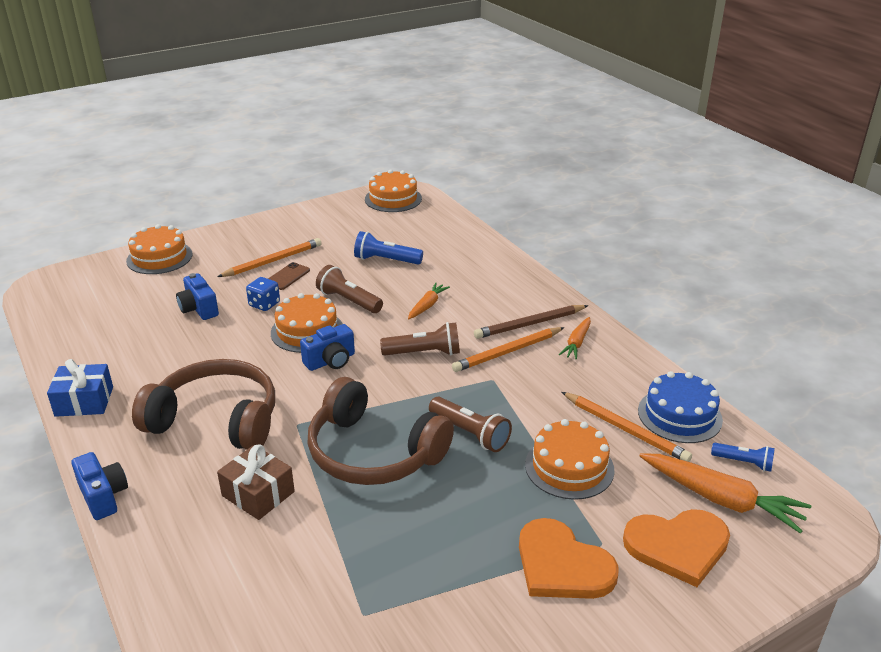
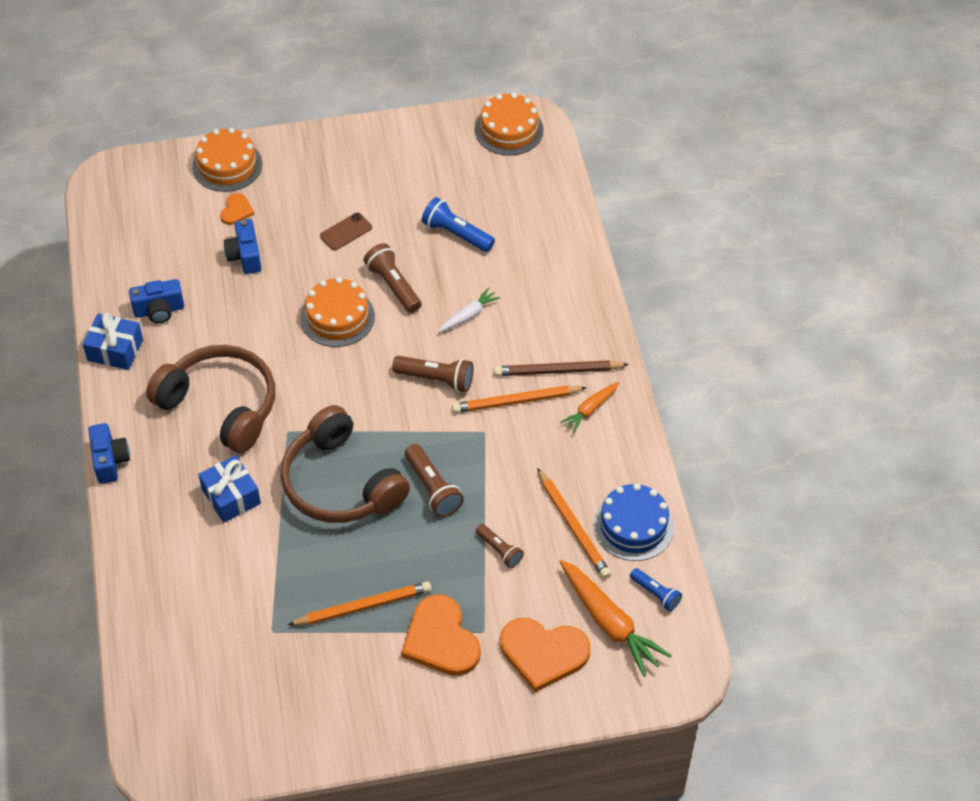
camera: 20 degrees right, 20 degrees up
(179, 282) = (236, 210): none -> orange heart
(258, 494) = (231, 496): brown gift -> blue gift
(264, 304) = (309, 267): blue dice -> none
(273, 261) = (339, 203): orange pencil -> orange pencil (363, 607)
(331, 361) = (345, 364): blue camera -> blue camera (159, 310)
(427, 306) = (468, 315): orange carrot -> white carrot
(569, 467) = (499, 550): orange cake -> brown flashlight

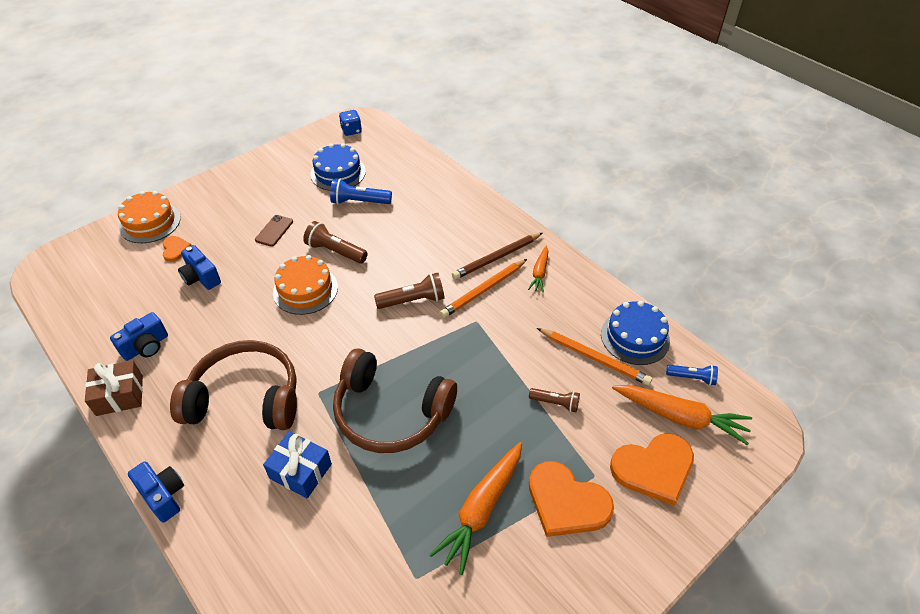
camera: 30 degrees left, 5 degrees down
(115, 350) = (119, 395): blue gift -> brown gift
(363, 607) = (481, 509): orange pencil -> orange carrot
(433, 488) = (468, 381): brown flashlight -> none
(457, 185) = (338, 173): none -> blue cake
(468, 315) = (405, 248): white carrot -> none
(509, 130) = (351, 130): orange cake -> blue dice

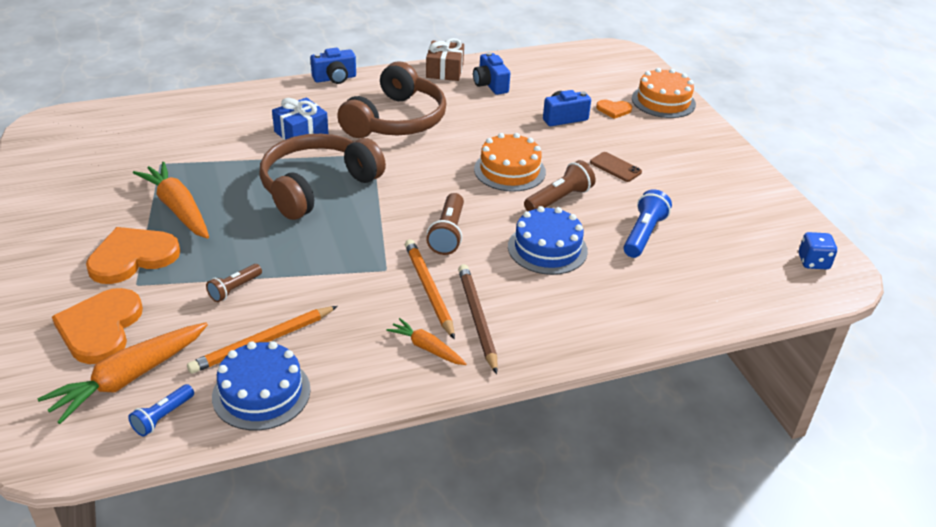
camera: 110 degrees right, 10 degrees down
(338, 173) = (712, 230): blue cake -> blue cake (547, 248)

